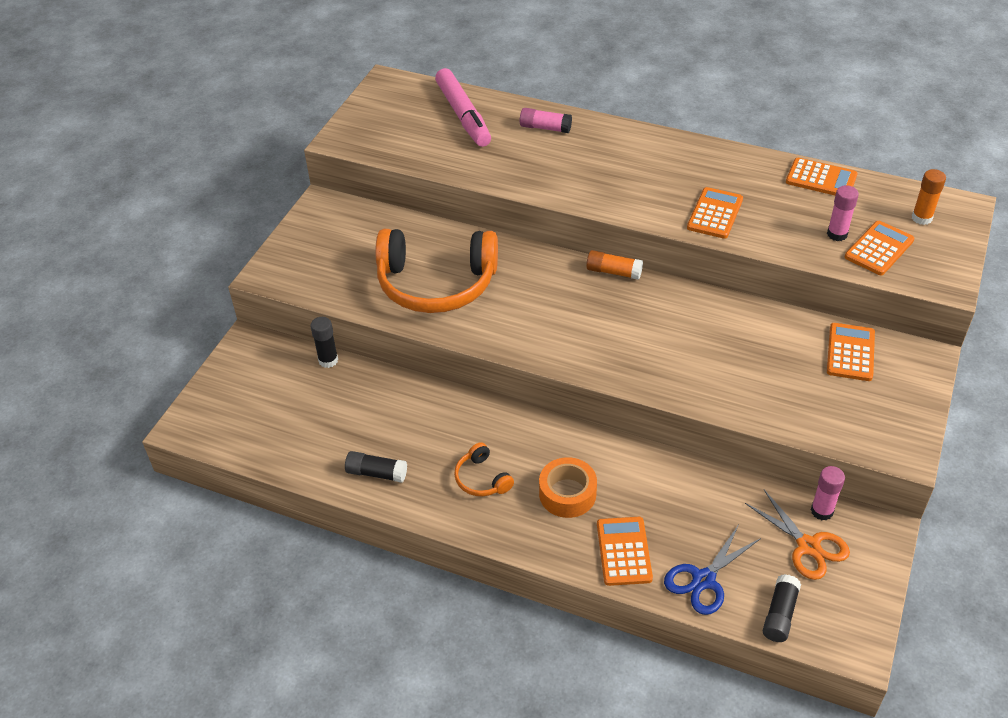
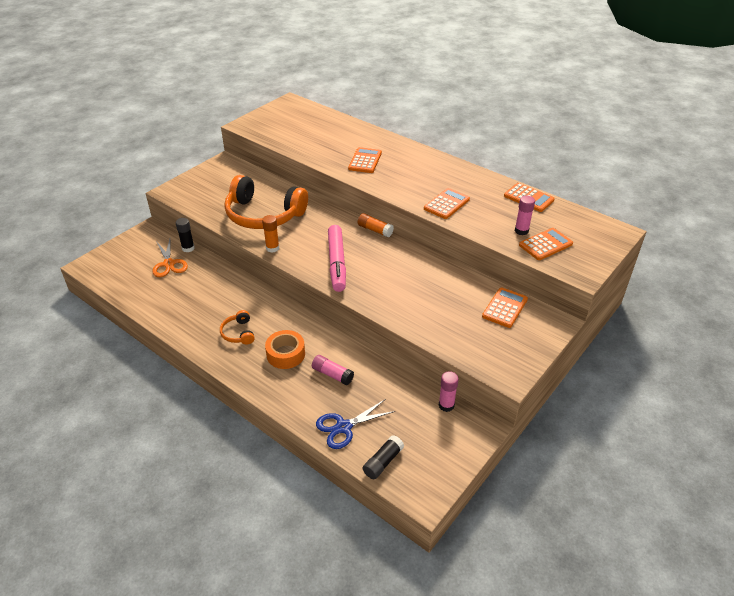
camera: 15 degrees right, 5 degrees down
(376, 473) = (178, 315): black glue stick -> none
(463, 115) = (323, 125): pink marker -> pink marker (337, 263)
(545, 128) = (368, 140): pink glue stick -> pink glue stick (332, 374)
(624, 551) = (302, 397): orange calculator -> orange calculator (365, 161)
(808, 546) = (425, 424): orange scissors -> orange scissors (169, 264)
(921, 218) = (585, 233): orange glue stick -> orange glue stick (272, 248)

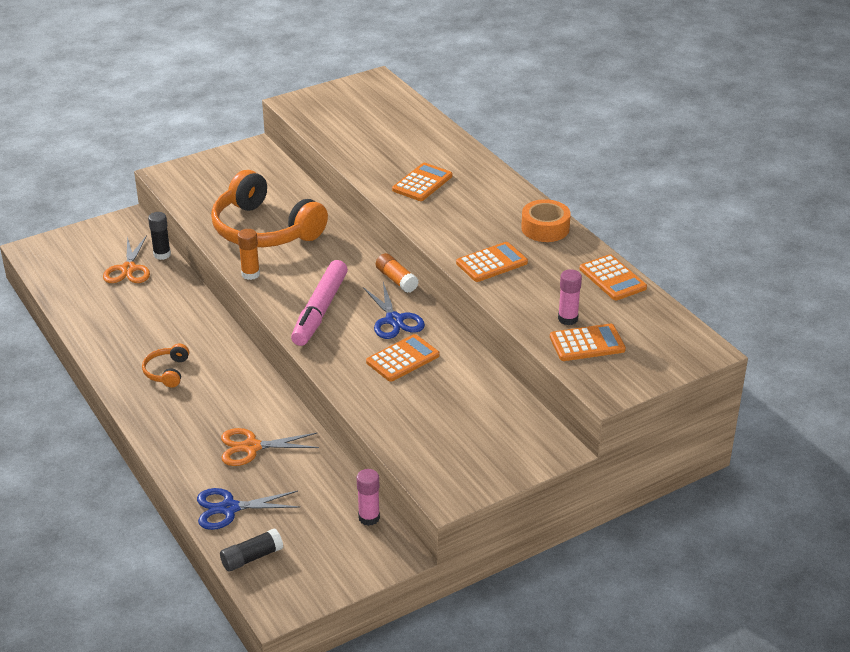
camera: 20 degrees right, 5 degrees down
(285, 354) = (209, 410): orange tape -> orange tape (545, 228)
(332, 374) = (251, 447): pink glue stick -> orange scissors
(391, 258) = (394, 320): none -> blue scissors
(504, 308) = (500, 415): orange calculator -> orange calculator (402, 359)

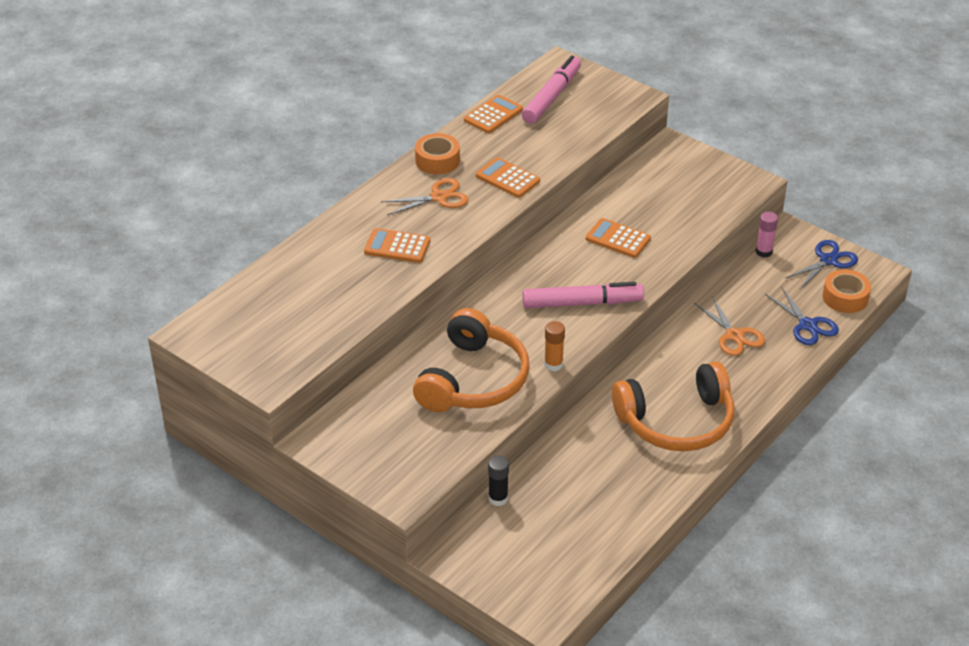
camera: 110 degrees left, 5 degrees up
(128, 269) = (537, 515): orange scissors -> orange scissors (439, 197)
(167, 372) = (677, 422): orange headphones -> orange headphones, size x2.32
(251, 557) = (845, 297): black glue stick -> orange tape
(394, 320) = (569, 256): blue scissors -> blue scissors (828, 260)
(396, 280) = (509, 270): orange glue stick -> none
(567, 319) = (562, 127): pink glue stick -> none
(587, 343) = (587, 113): orange calculator -> none
(632, 326) = (552, 97): none -> pink marker

